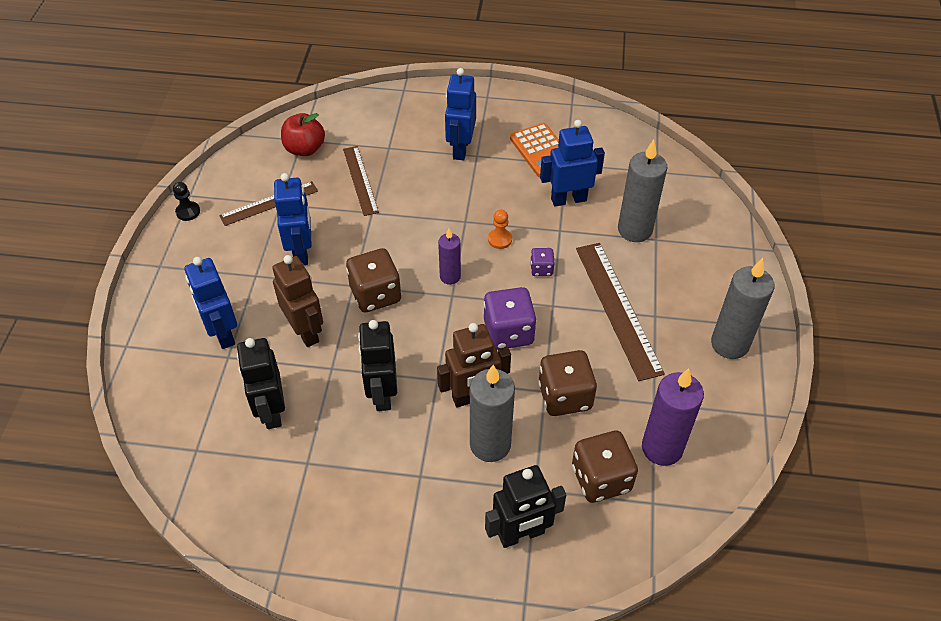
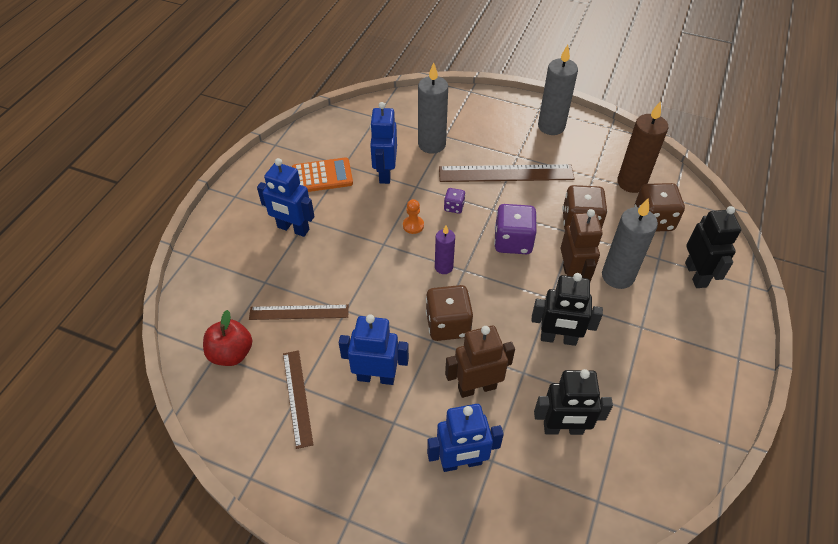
camera: 75 degrees left, 0 degrees up
(188, 212) = (276, 482): black pawn -> none
(662, 448) = (631, 183): purple candle -> brown candle

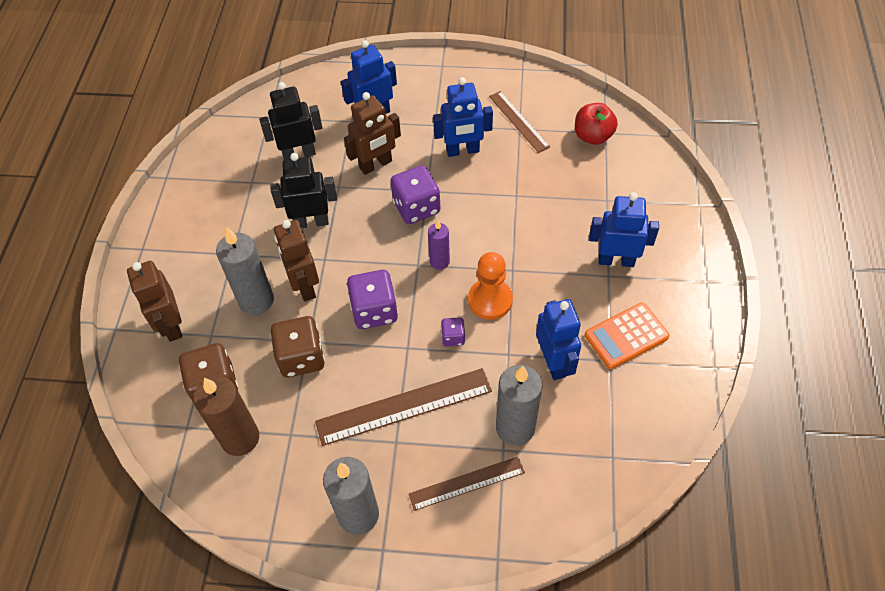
camera: 165 degrees right, 5 degrees up
(299, 312) = (557, 182): brown ruler -> brown ruler (467, 483)
(413, 225) = (490, 300): orange pawn -> orange pawn, size x1.82
(448, 324) = (416, 207): brown dice -> purple dice
(696, 275) = (171, 325): black robot -> brown robot

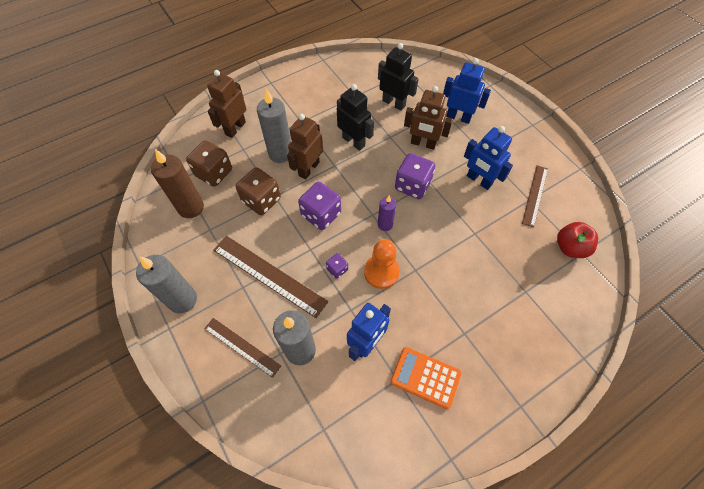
camera: 50 degrees right, 5 degrees up
(616, 260) = (481, 330): blue robot -> none

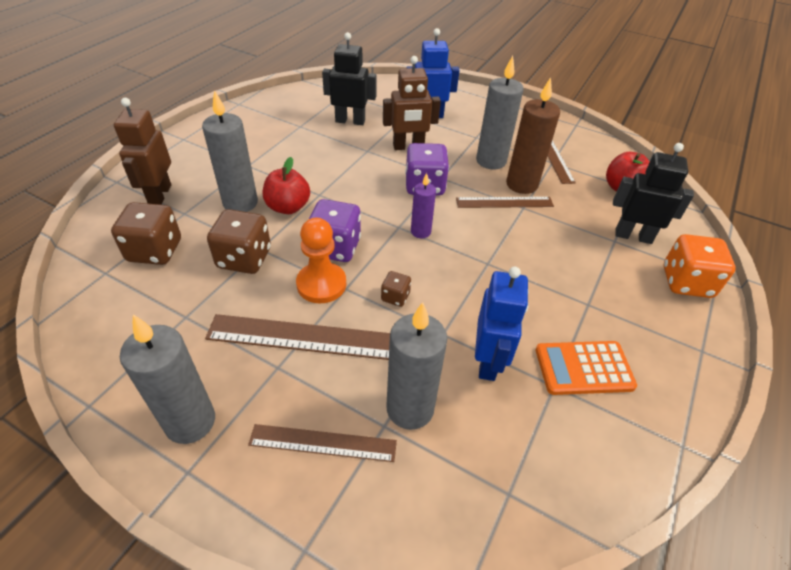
camera: 30 degrees left, 15 degrees down
(191, 207) = (140, 301): brown candle -> brown candle (521, 184)
(308, 169) = (288, 207): brown robot -> red apple
(337, 269) = (395, 297): purple dice -> brown dice
(353, 141) = (327, 166): black robot -> black robot (633, 236)
(381, 272) = (451, 280): orange pawn -> orange pawn (321, 284)
(463, 223) = (504, 202): none -> brown ruler
(479, 180) = (491, 161): blue robot -> grey candle
(554, 350) = (686, 282): none -> orange dice

